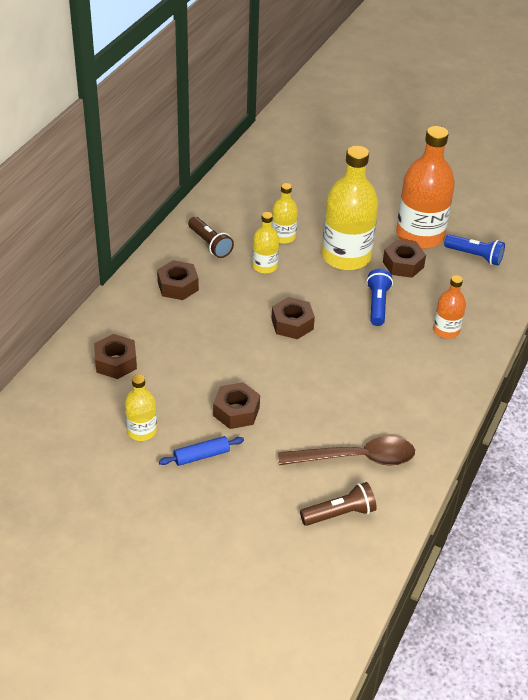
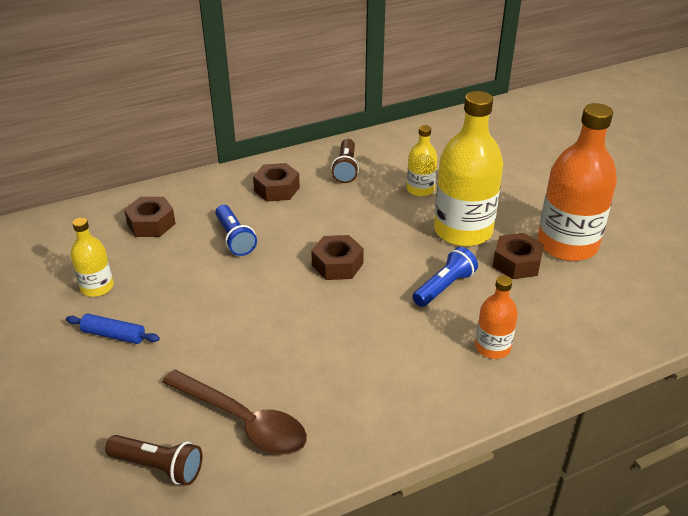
camera: 40 degrees right, 5 degrees down
(236, 411) = (191, 314): brown nut -> none
(264, 266) = (372, 206): yellow bottle -> none
(475, 256) = (612, 291): blue flashlight -> blue flashlight (234, 238)

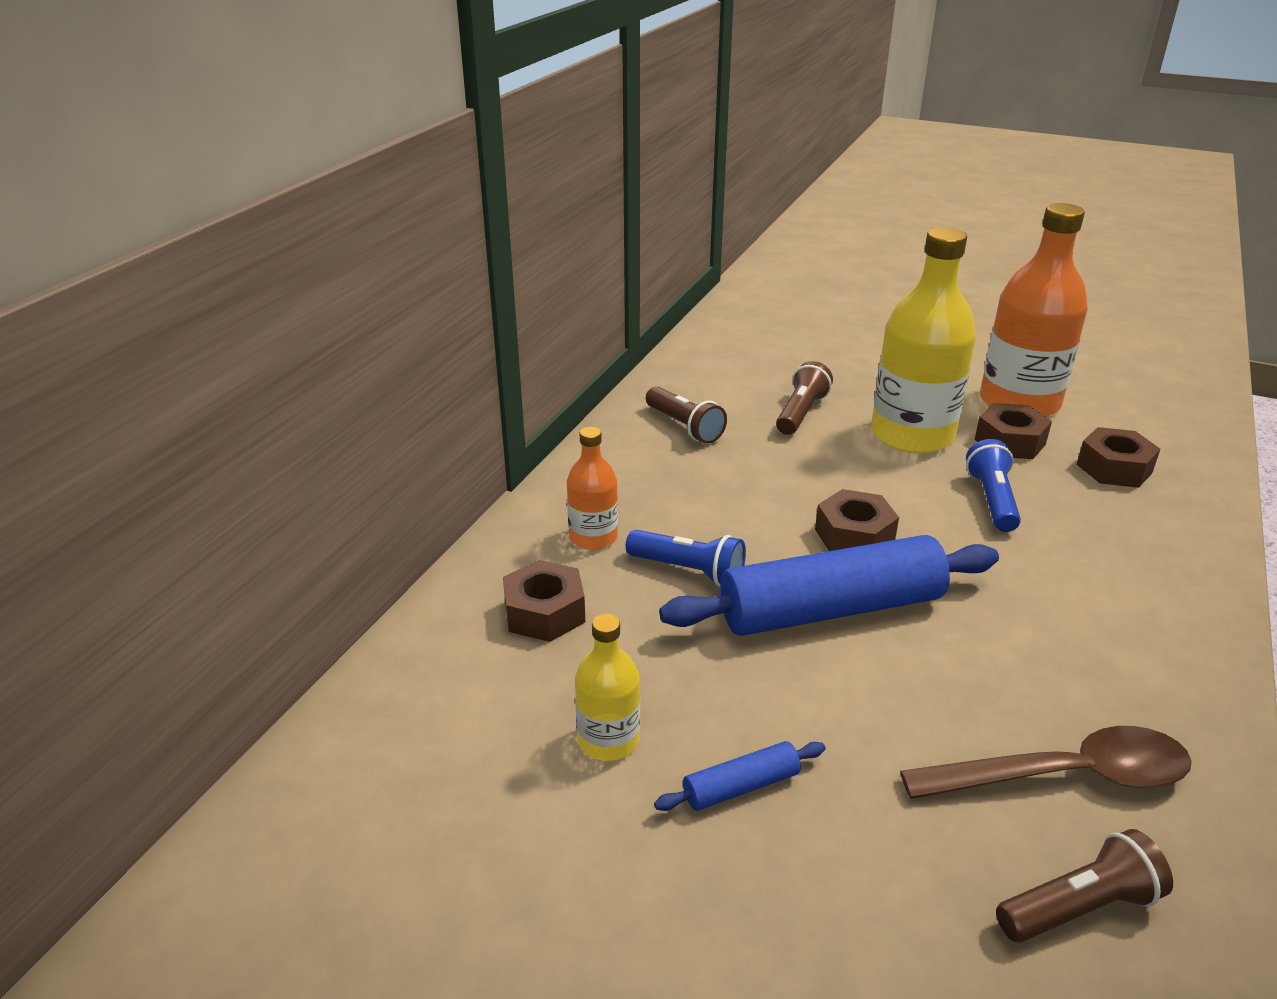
camera: 40 degrees left, 5 degrees down
(267, 291) = (831, 609): none -> blue rolling pin
(276, 189) = (641, 487): brown nut -> brown nut (1114, 468)
(420, 189) = (801, 413): yellow bottle -> brown flashlight
(492, 347) = (1129, 534): orange bottle -> orange bottle (593, 537)

